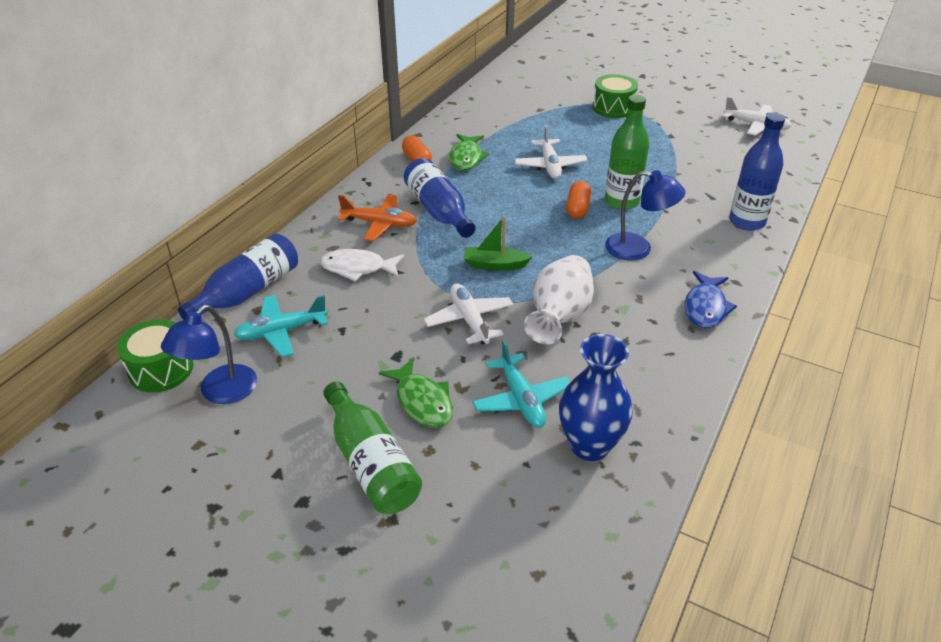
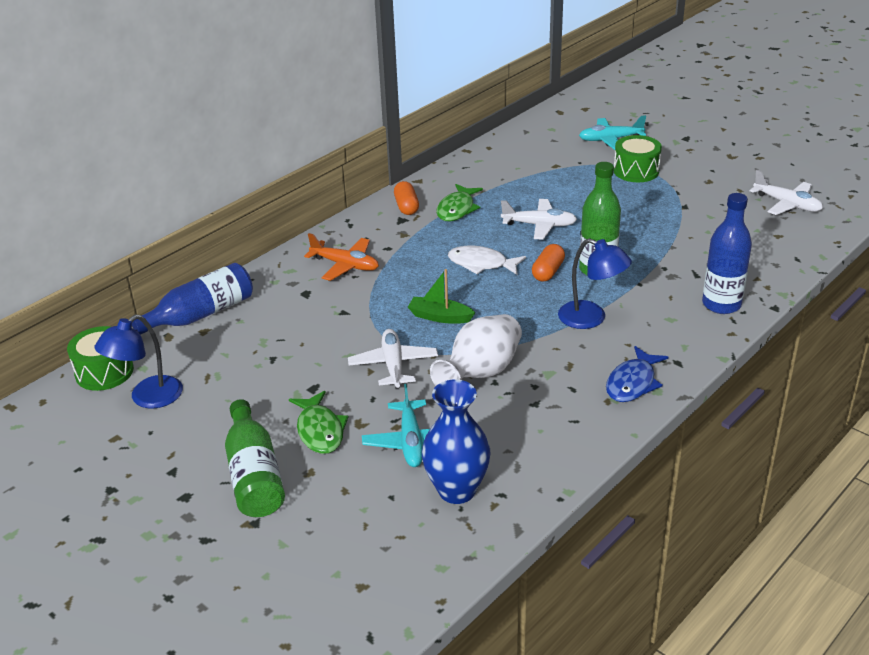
camera: 15 degrees right, 5 degrees down
(281, 331) = (218, 353): turquoise plane -> turquoise plane (610, 140)
(357, 268) = (308, 305): white fish -> white fish (481, 264)
(439, 211) = (407, 259): blue bottle -> none
(550, 165) = (539, 225): white plane -> white plane turned 90 degrees counterclockwise

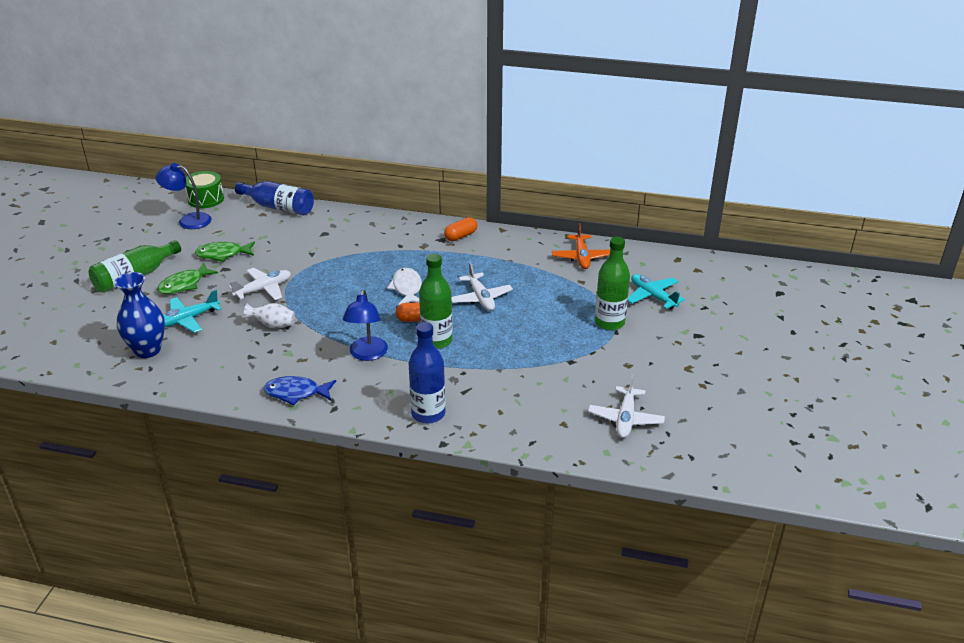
camera: 60 degrees right, 0 degrees up
(345, 265) = (366, 236): orange plane -> orange plane (581, 257)
(440, 317) = (329, 291): green boat -> none
(457, 209) = (474, 257): green fish -> green fish (223, 254)
(480, 373) = (273, 325): white vase -> white vase, size x0.58
(636, 171) = (609, 322): green drum -> green bottle

